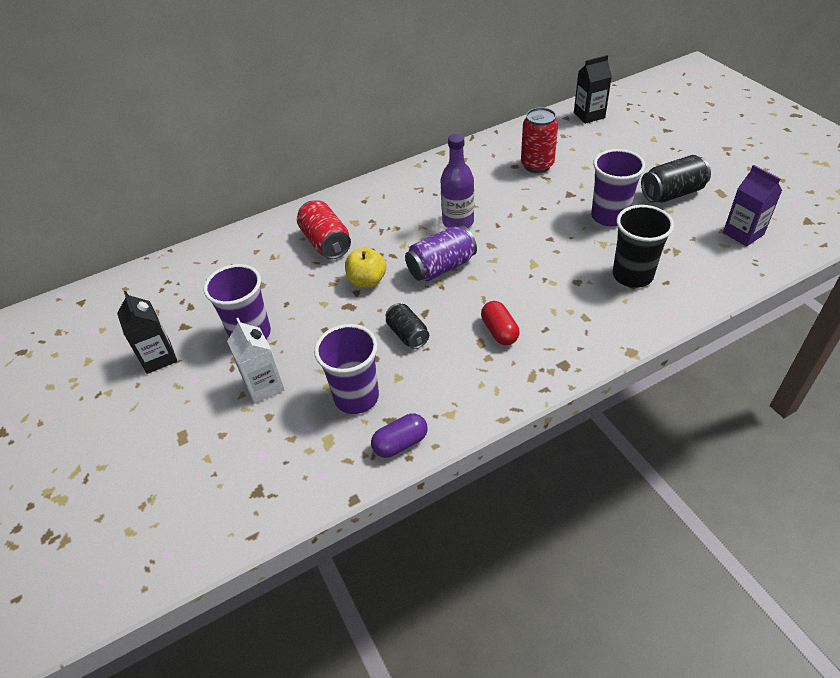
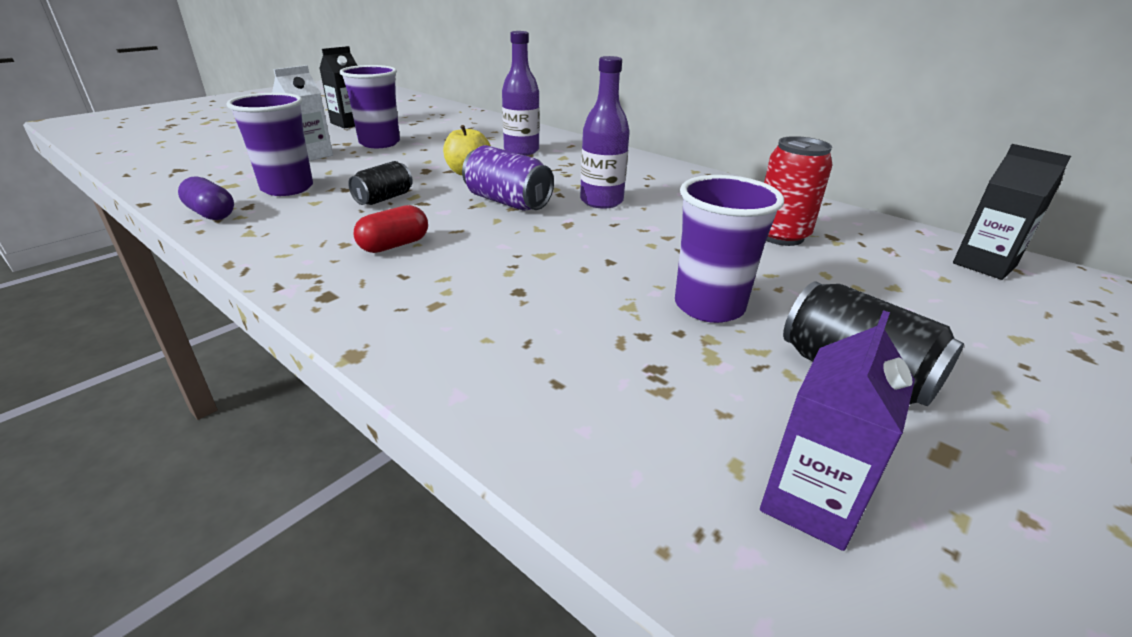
camera: 65 degrees right, 15 degrees down
(326, 243) = (521, 151): red can -> purple bottle
(632, 275) = (557, 342): black cup -> none

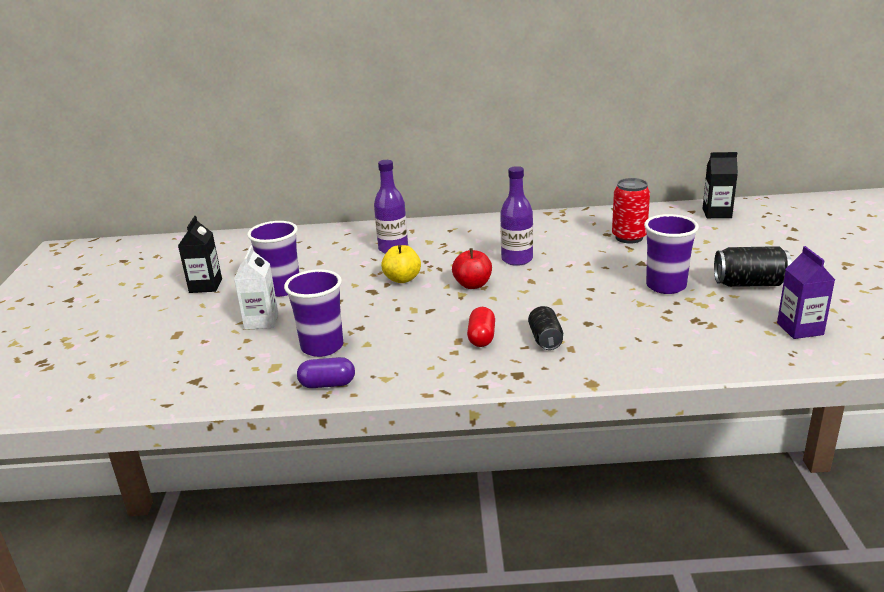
camera: 40 degrees left, 5 degrees down
(384, 198) = (401, 320): black can -> black can (545, 339)
(507, 202) = (473, 285): purple can -> red apple

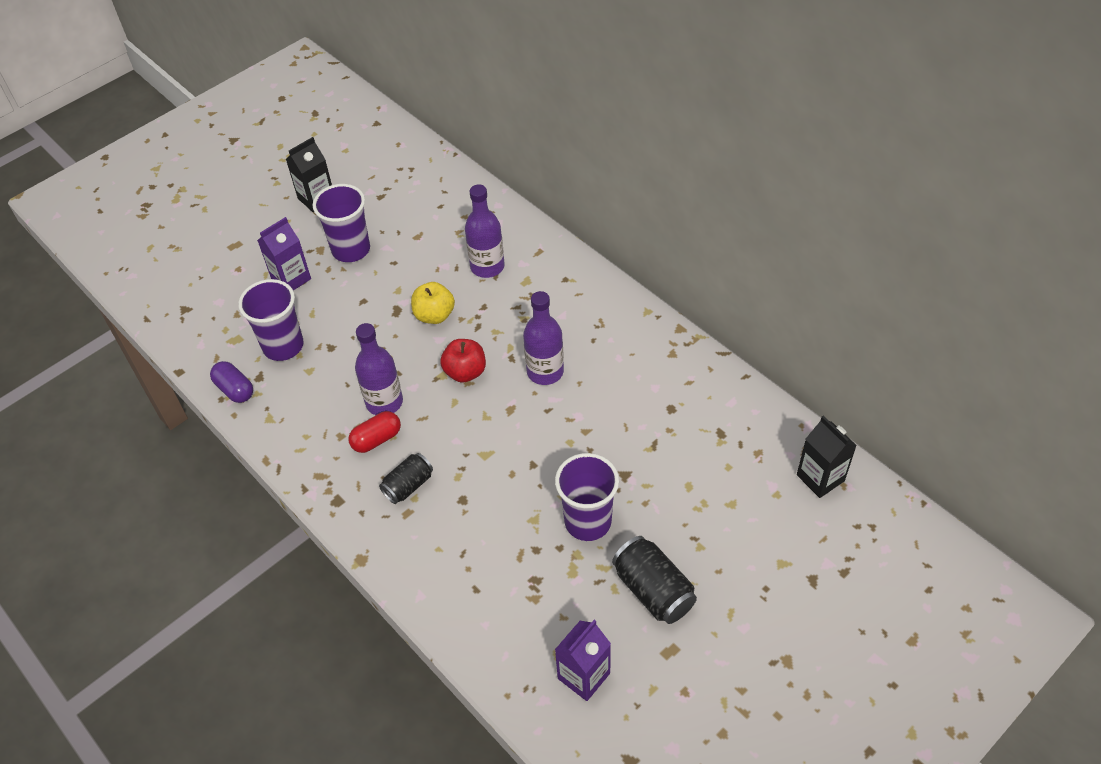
camera: 50 degrees right, 25 degrees up
(261, 321) = (291, 279): white carton -> purple carton
(451, 323) = (384, 402): none -> purple bottle
(629, 237) = (678, 432): red can -> none

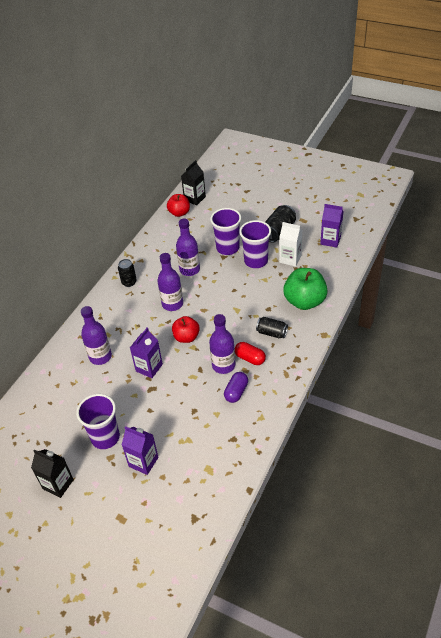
camera: 110 degrees left, 5 degrees down
(235, 389) = (248, 447): purple capsule -> purple capsule (236, 392)
(283, 346) = (203, 437): purple cup -> purple cup (227, 248)
(434, 315) = (149, 368): yellow apple -> purple carton
(448, 560) = (304, 301): none -> green apple
(566, 580) = (290, 259): none -> white carton
(614, 415) = (189, 270): none -> purple bottle
(625, 327) = (129, 282): none -> black can
(782, 440) = (179, 213): none -> red apple

